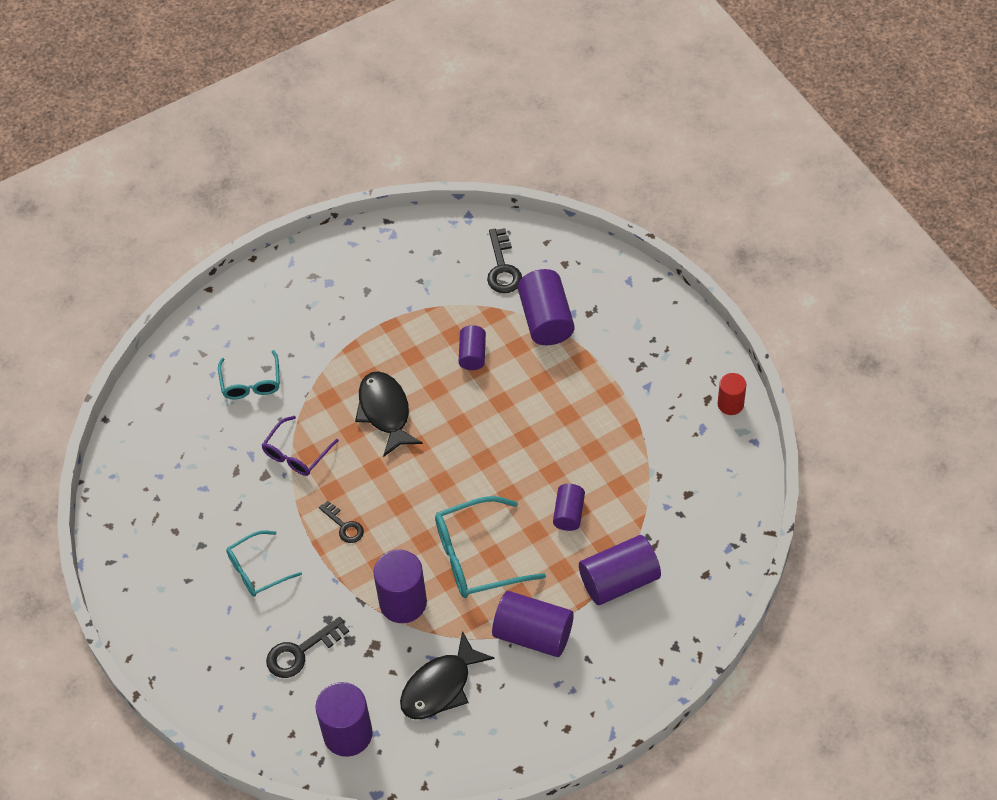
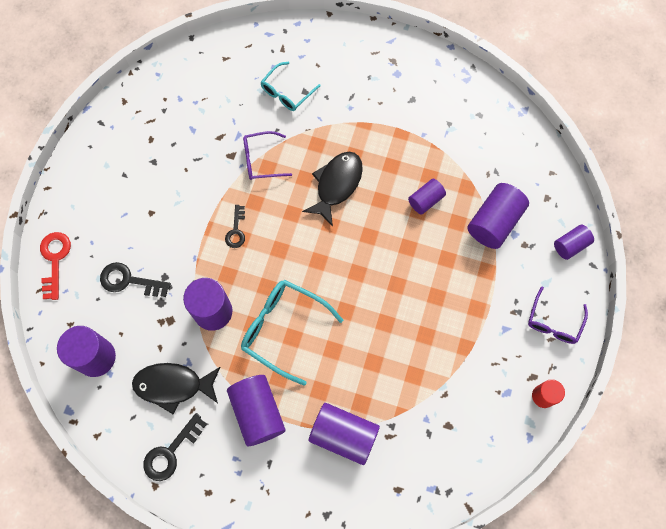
camera: 45 degrees right, 15 degrees up
(212, 703) = (55, 260): none -> red key
(257, 570) = (163, 207): turquoise glasses -> none
(502, 267) = (507, 163): black key -> black key (171, 452)
(569, 513) = (364, 360): purple cylinder -> purple cylinder (570, 245)
(676, 346) = (553, 322): none -> purple glasses

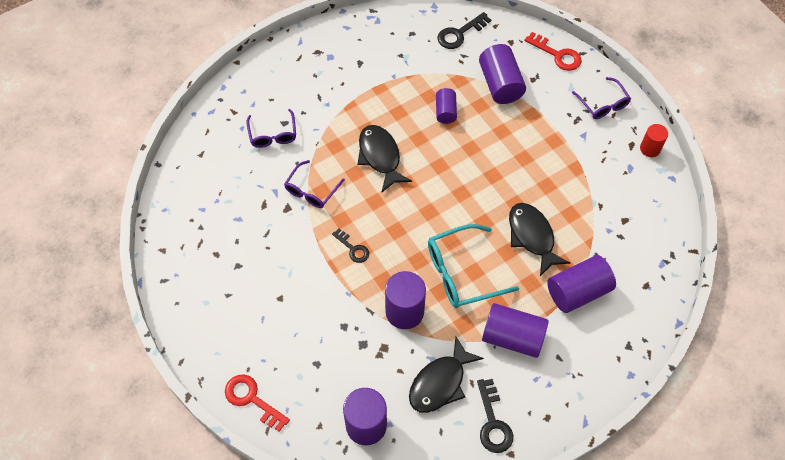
camera: 50 degrees left, 10 degrees down
(129, 281) = (323, 354): black key -> black key (460, 34)
(286, 92) = (273, 134): turquoise glasses -> purple glasses
(365, 360) = (532, 236): none -> black fish
(570, 245) = (557, 54): purple cylinder -> red key

